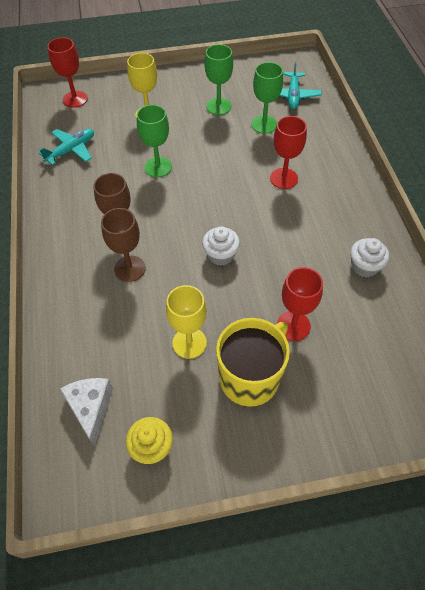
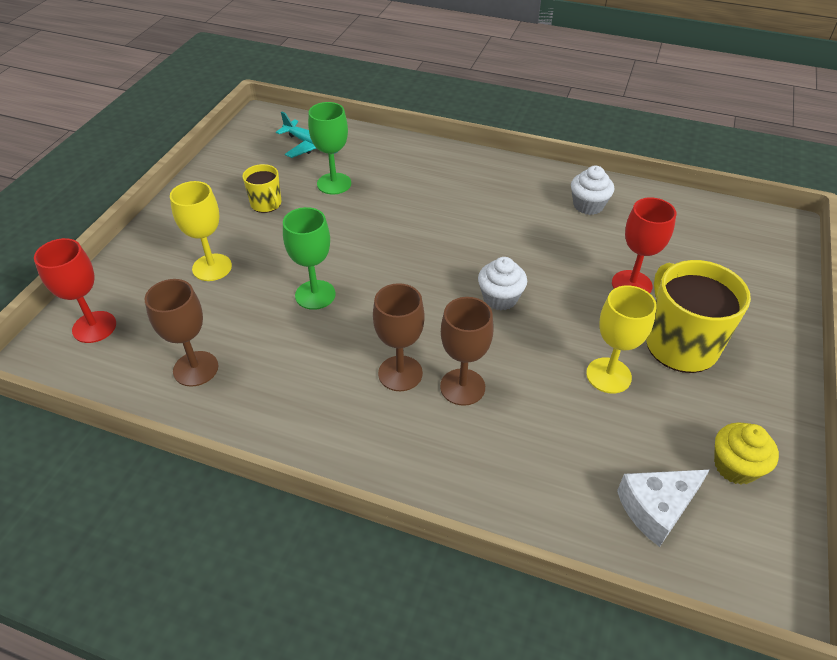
camera: 60 degrees left, 10 degrees down
(71, 150) = (195, 369): turquoise plane -> brown goblet
(90, 408) = (656, 508): white cheese -> white cheese turned 45 degrees counterclockwise
(218, 106) = (266, 204): green goblet -> yellow mug
(284, 178) = (428, 205): red goblet -> none

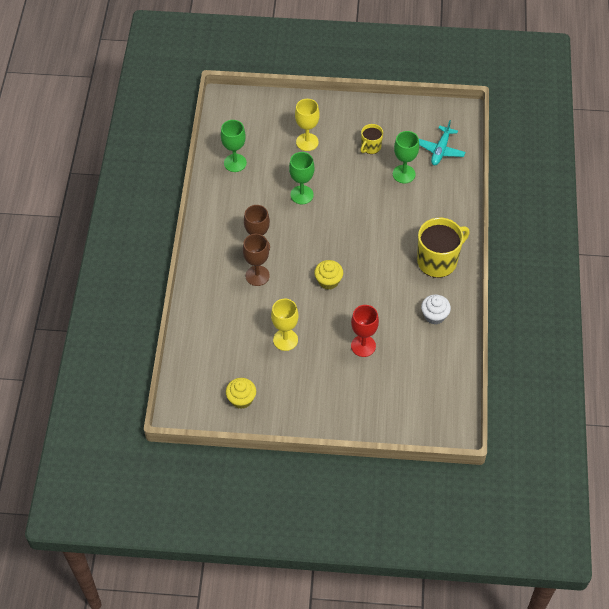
camera: 75 degrees right, 10 degrees up
(94, 327) = (248, 112): red goblet -> none
(195, 369) = (235, 163): brown goblet -> green goblet
(500, 298) = (328, 281): white cupcake -> yellow cupcake
(656, 508) = (207, 366): white cheese -> none
(680, 344) = (320, 373): yellow mug -> yellow mug (438, 261)

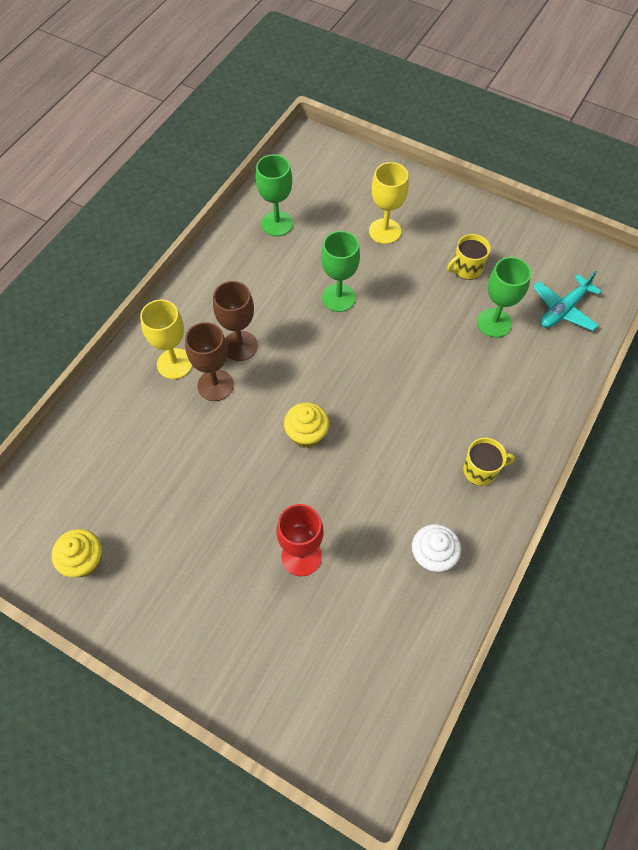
camera: 25 degrees right, 5 degrees up
(285, 340) = (197, 496): yellow goblet -> yellow goblet (174, 364)
(438, 261) = (481, 470): yellow mug -> yellow mug, size x0.53

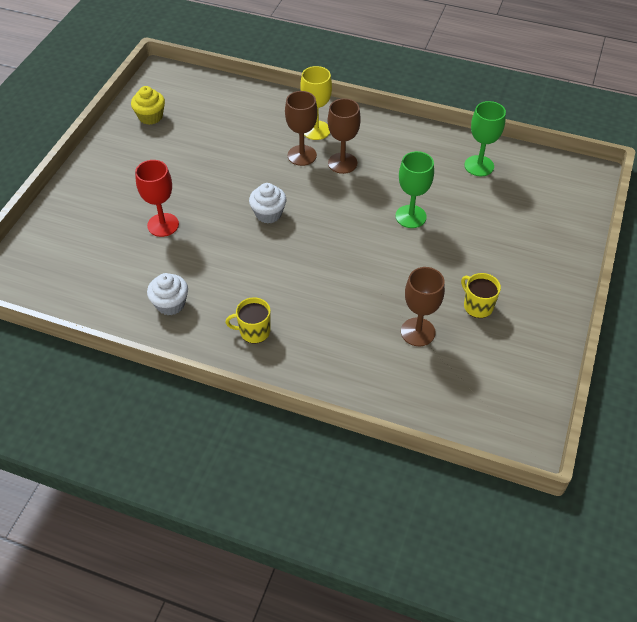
camera: 80 degrees right, 10 degrees down
(306, 434) = (268, 214): yellow cupcake -> white cupcake
(385, 231) = (500, 239): yellow goblet -> none
(481, 470) = (254, 331): yellow mug -> yellow mug turned 105 degrees clockwise
(494, 323) = (418, 332): green goblet -> brown goblet
(563, 309) = (453, 390): turquoise plane -> none

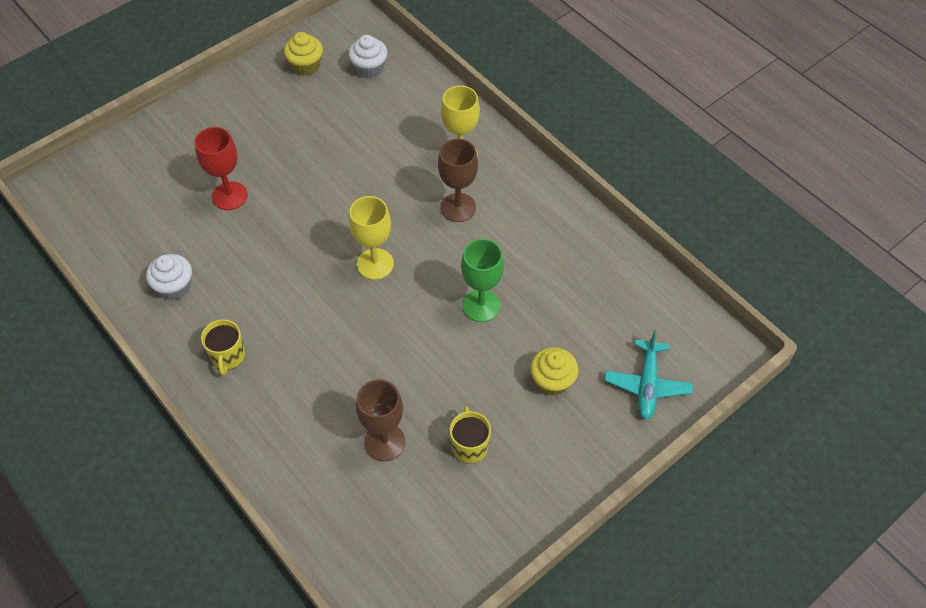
camera: 30 degrees right, 5 degrees up
(254, 331) = (228, 356): yellow mug -> yellow mug turned 120 degrees counterclockwise
(268, 214) = (338, 232): white cupcake -> white cupcake (369, 68)
(302, 155) = (423, 179): brown goblet -> none
(313, 223) = (375, 264): none -> yellow goblet
(479, 166) = (605, 280): green goblet -> none
(497, 241) = (552, 381): none -> yellow cupcake
(558, 216) = (647, 385): none -> turquoise plane

